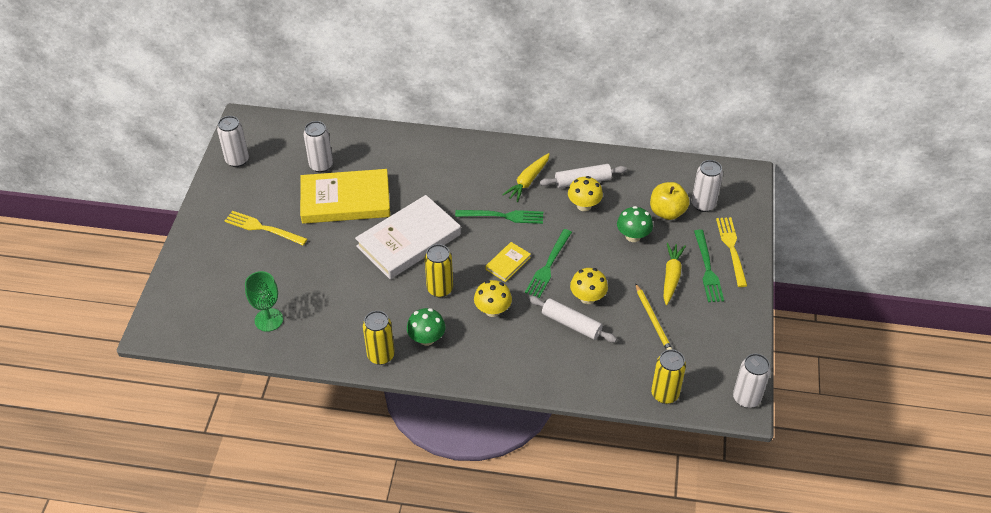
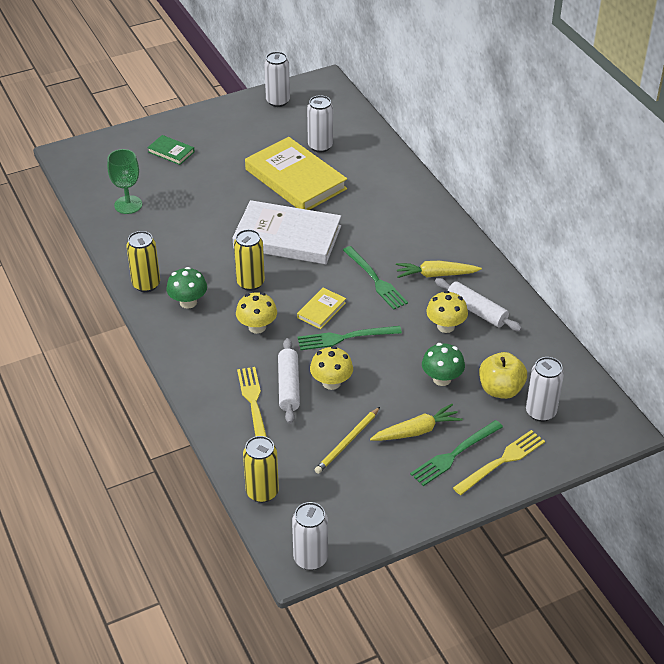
camera: 55 degrees right, 5 degrees down
(229, 258) = (171, 152): none -> green book
(263, 228) = (219, 152): yellow fork -> yellow fork (253, 404)
(508, 263) = (321, 310): yellow book -> yellow book turned 60 degrees counterclockwise

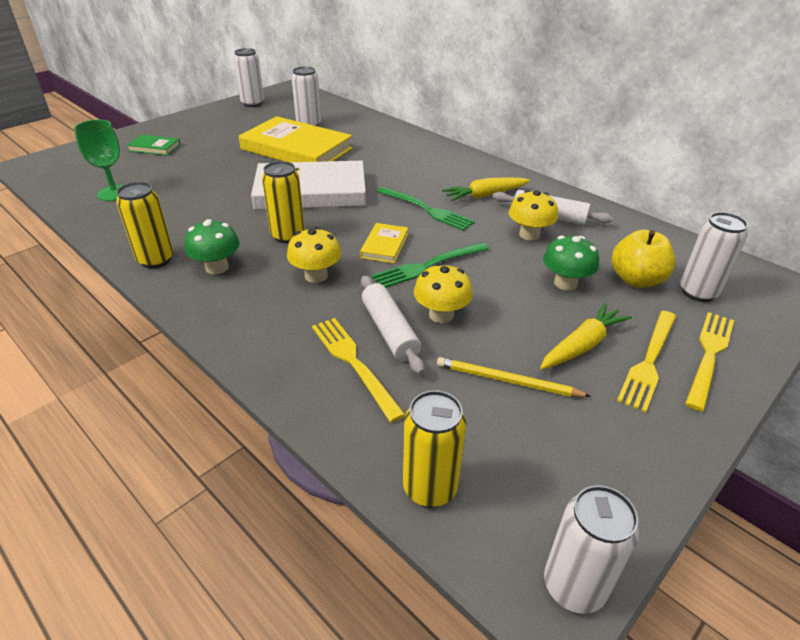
camera: 20 degrees left, 5 degrees down
(347, 442) = (507, 381): yellow pencil -> yellow pencil turned 90 degrees clockwise
(454, 454) = (649, 361): green fork -> yellow fork

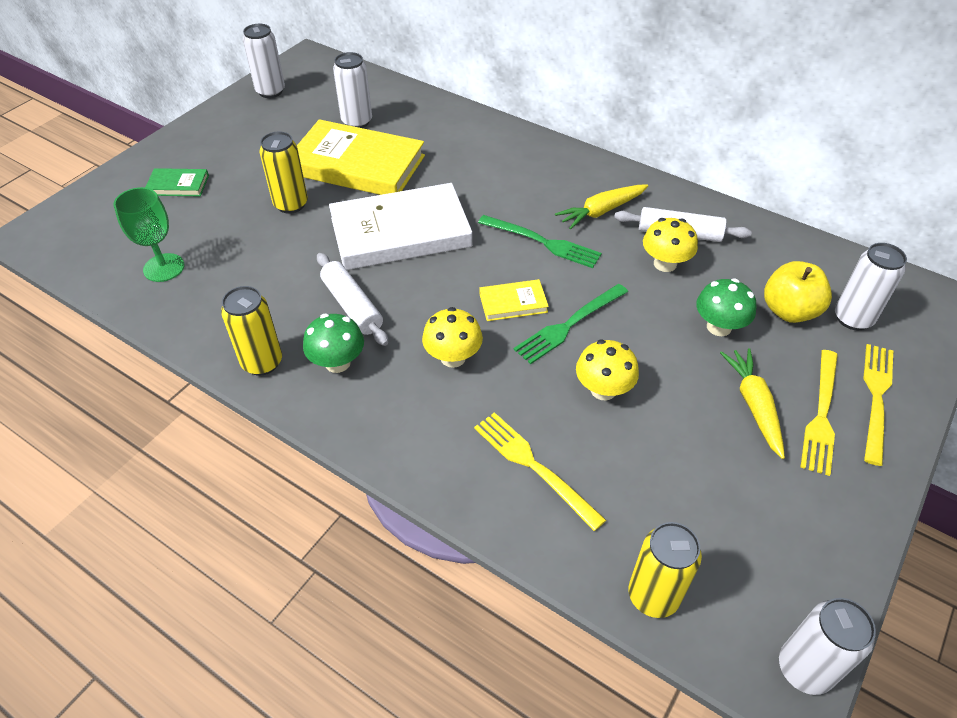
camera: 10 degrees left, 10 degrees up
(288, 236) = (399, 304): yellow can -> yellow can (291, 204)
(384, 245) = (513, 303): yellow book -> yellow book turned 75 degrees clockwise
(389, 331) = (556, 419): white rolling pin -> white rolling pin (352, 306)
(507, 381) = (692, 461): yellow pencil -> none
(582, 345) = (754, 405): yellow carrot -> yellow carrot turned 45 degrees counterclockwise

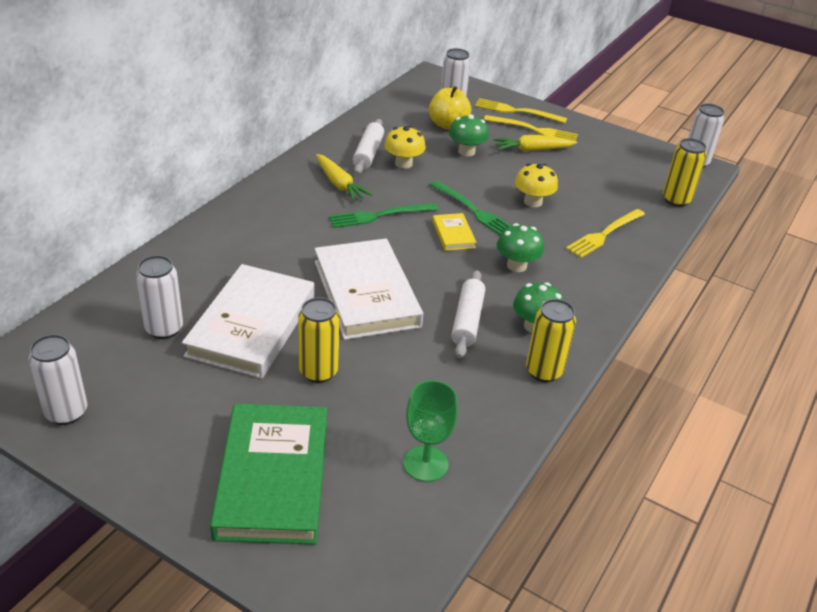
camera: 95 degrees left, 10 degrees down
(178, 185) = (273, 477): green book -> green book, size x2.24
(352, 306) = (467, 320): white rolling pin -> white rolling pin turned 45 degrees counterclockwise
(357, 165) = (252, 325): yellow book -> white book
(453, 357) = (516, 265): yellow mushroom -> green mushroom
(543, 242) = (379, 215): green fork -> green fork turned 135 degrees counterclockwise

